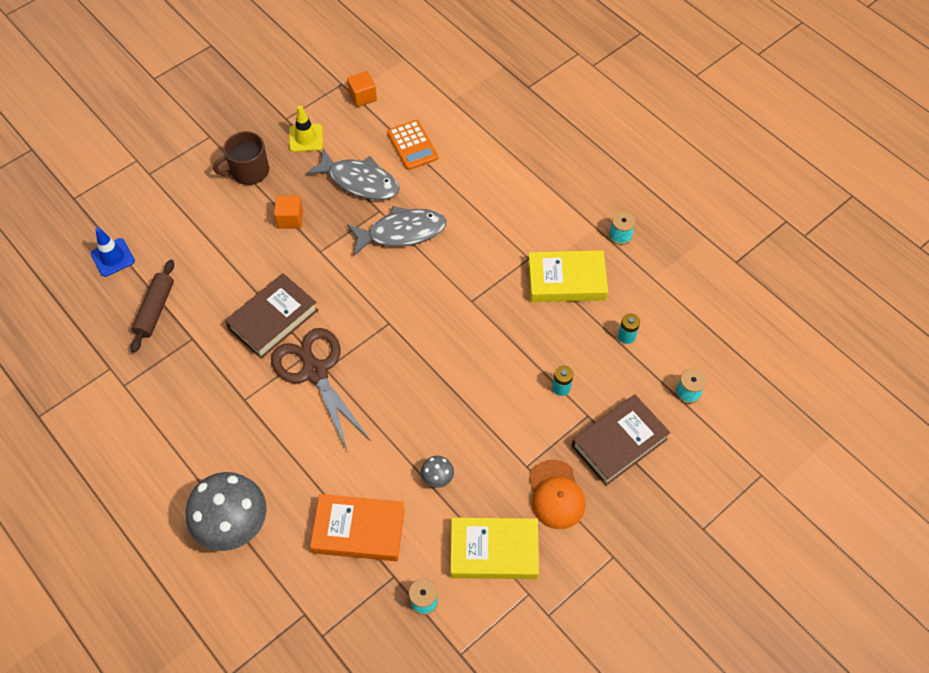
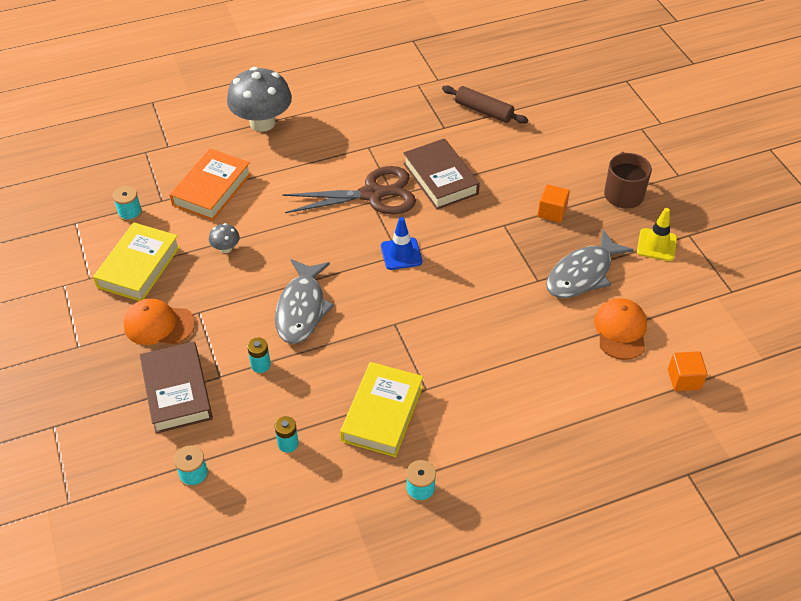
camera: 110 degrees right, 10 degrees down
(112, 257) = (550, 94): blue traffic cone -> blue traffic cone (401, 254)
(363, 96) = (707, 305): orange cube -> orange cube (684, 379)
(402, 232) = (503, 291): grey fish -> grey fish (302, 309)
(412, 145) = (620, 330): orange calculator -> orange cap

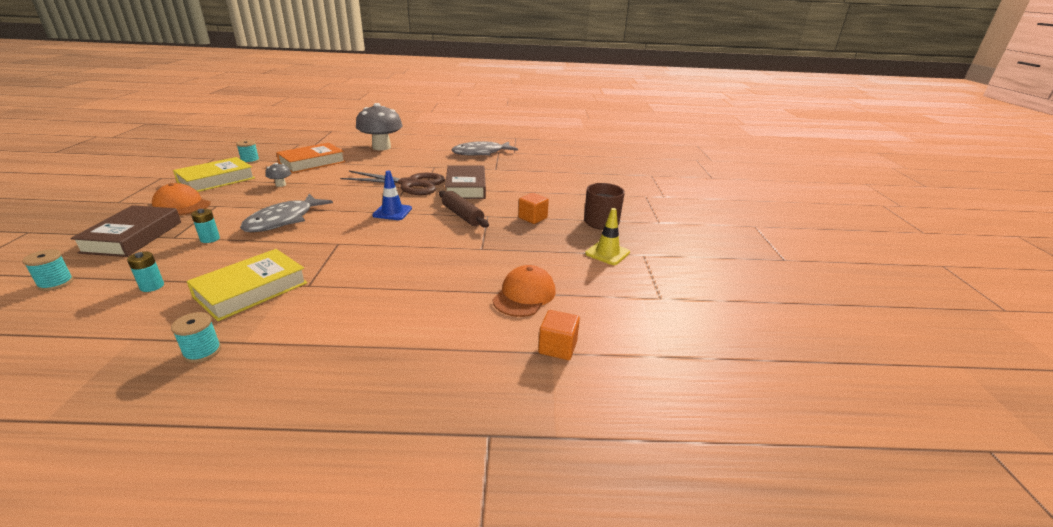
camera: 20 degrees right, 20 degrees down
(483, 111) = (531, 168): brown rolling pin -> brown rolling pin (462, 215)
(582, 274) = (524, 254): grey fish -> grey fish (481, 153)

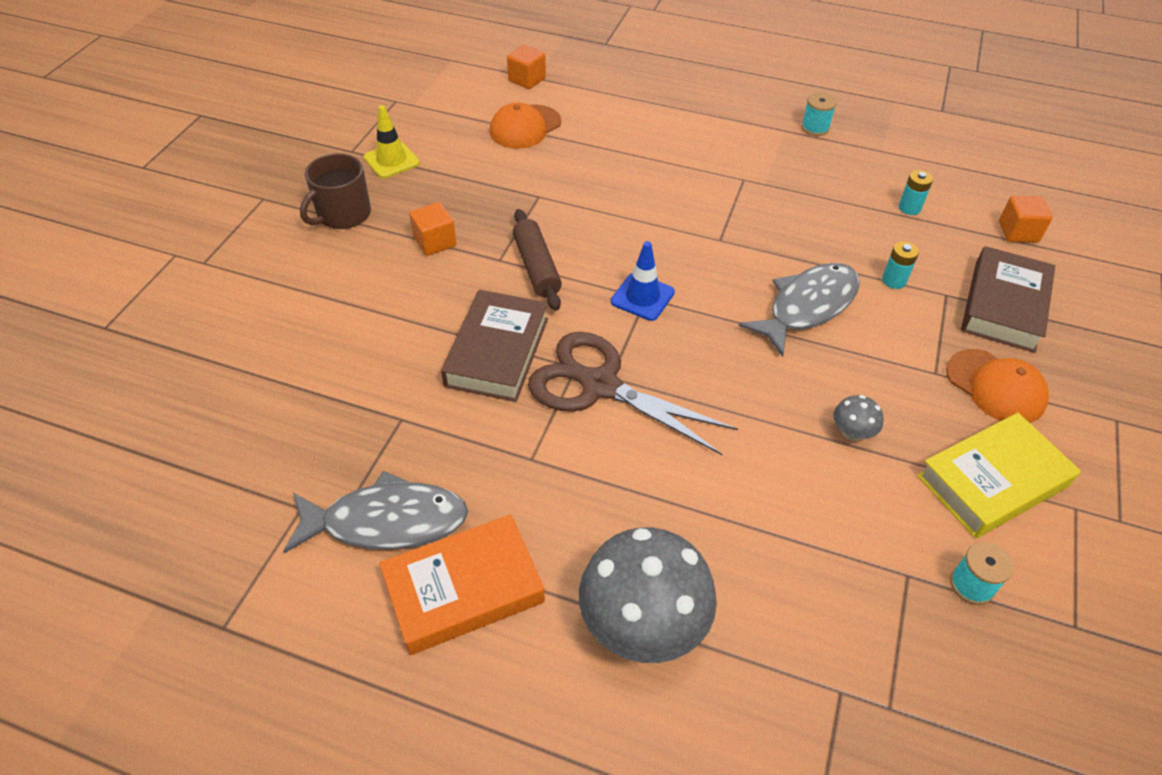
camera: 160 degrees left, 20 degrees up
(56, 283) = (1018, 232): turquoise spool -> orange cube
(251, 290) = (801, 184): yellow book -> none
(312, 162) = (815, 542): orange book -> orange book (464, 589)

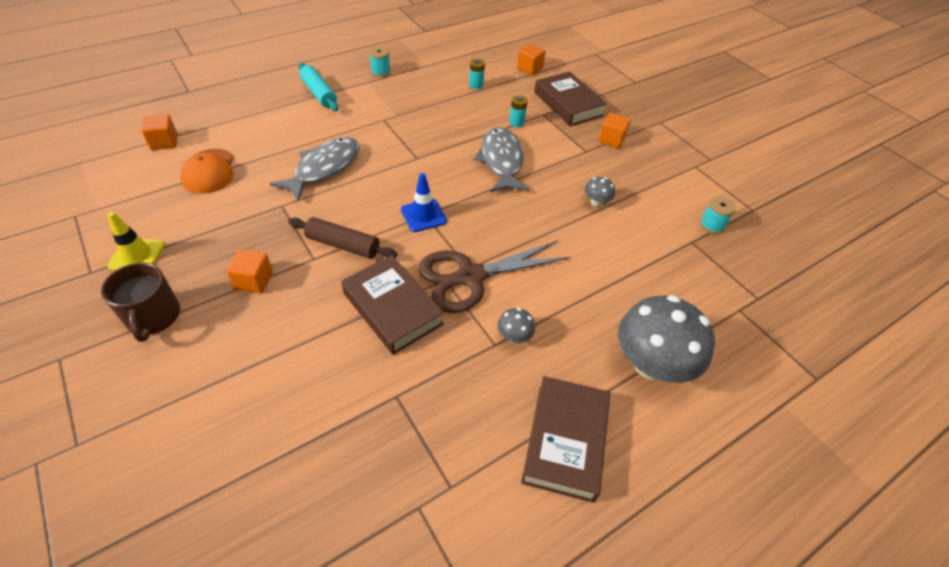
camera: 55 degrees left, 0 degrees up
(387, 521) = (477, 455): grey fish -> grey fish (324, 168)
(464, 589) = (565, 441): orange book -> brown book
(557, 469) = (514, 336): none -> grey mushroom
(717, 113) = (319, 93): none -> turquoise rolling pin
(992, 481) = (662, 179): yellow book -> none
(995, 386) = (611, 140): orange cap -> orange cube

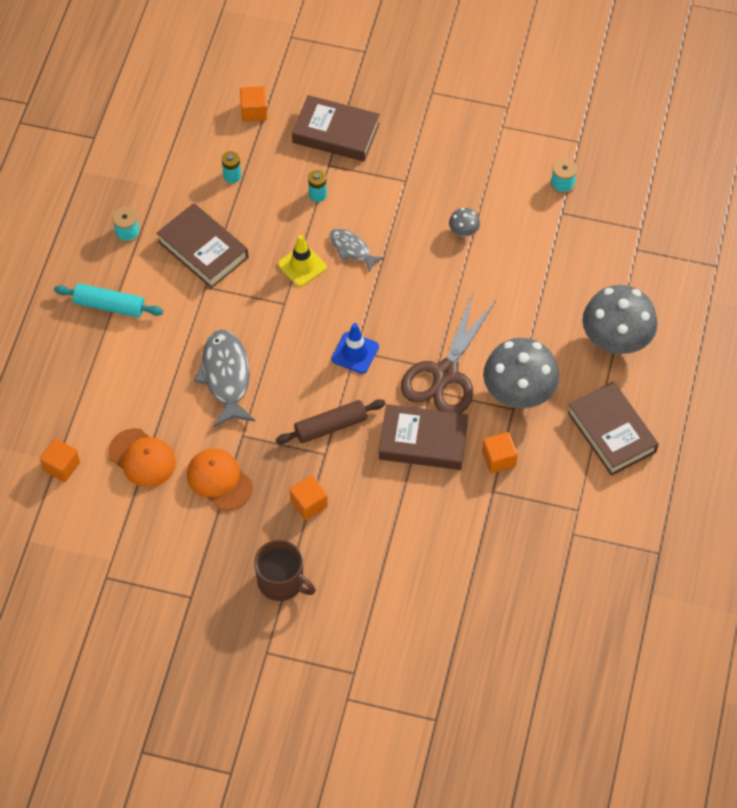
camera: 40 degrees left, 10 degrees up
(137, 255) = (202, 560): yellow traffic cone -> yellow traffic cone (302, 266)
(227, 218) = (219, 480): none -> orange cap
(409, 104) = (203, 250): none -> brown book
(501, 161) = (352, 249): grey fish -> grey fish, size x0.58
(514, 336) = (519, 393): grey mushroom -> grey mushroom, size x2.32
(611, 140) = (413, 150): orange cube -> orange cube (498, 459)

